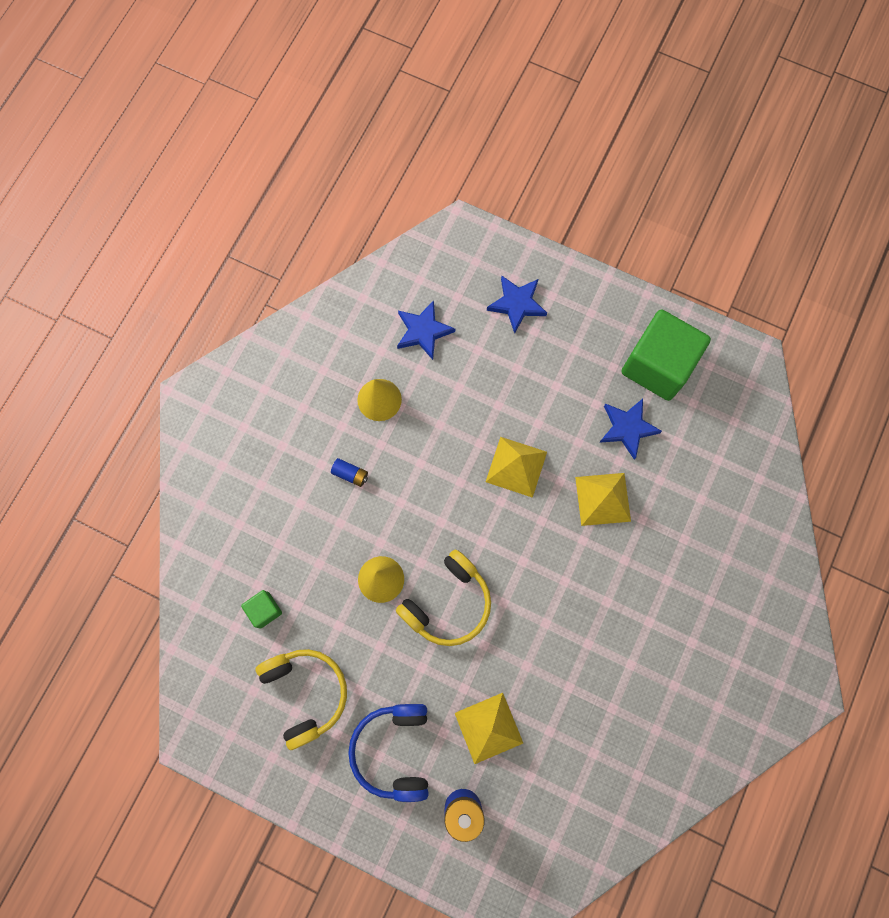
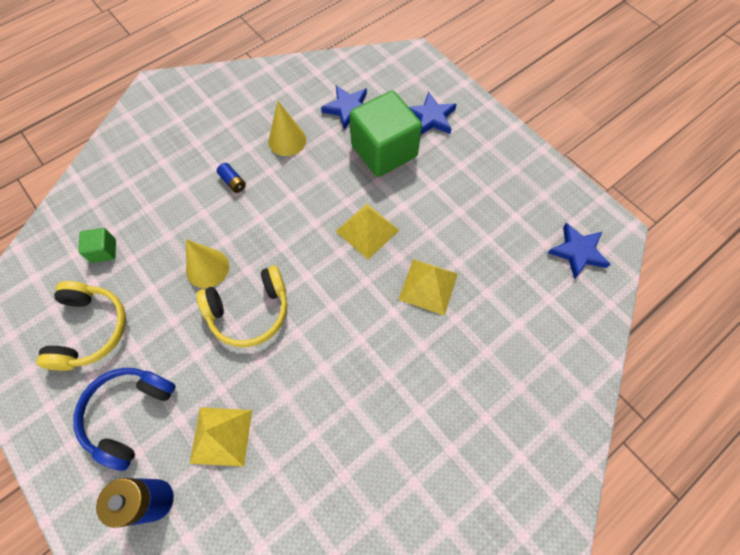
camera: 25 degrees right, 10 degrees down
(627, 428) = (477, 240): blue star -> blue star (577, 252)
(657, 365) = (527, 203): green cube -> green cube (384, 151)

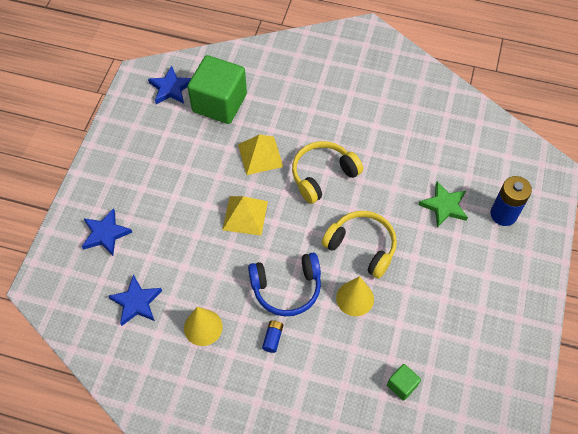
camera: 125 degrees left, 5 degrees down
(90, 330) = (458, 338): yellow headphones -> yellow headphones (323, 175)
(129, 414) = (479, 266): blue headphones -> blue headphones (286, 288)
(221, 436) = (444, 206): yellow pyramid -> green star
(384, 151) = (164, 247): green cube -> green cube (219, 103)

